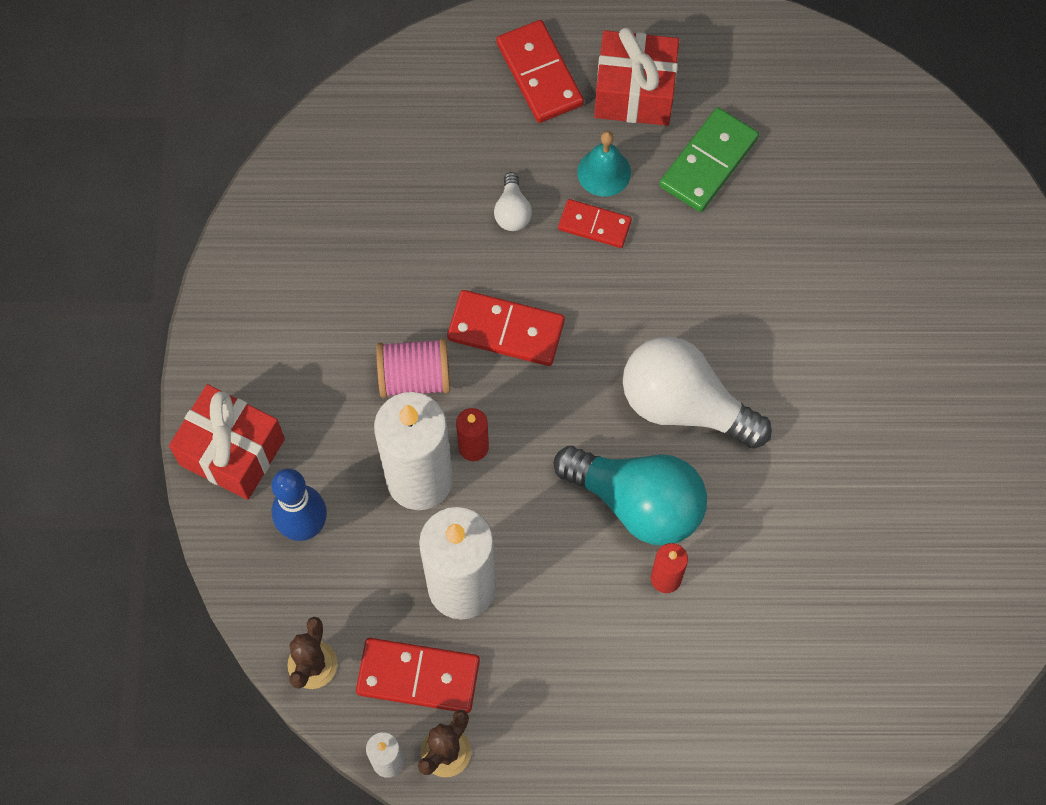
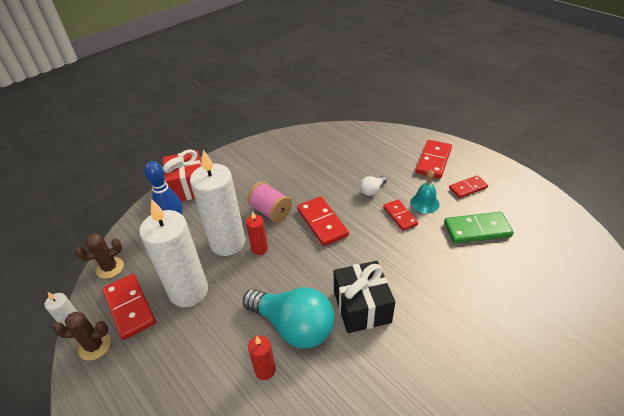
camera: 50 degrees right, 25 degrees down
(634, 92) = (468, 188): red gift -> red domino
(637, 502) = (293, 326): turquoise light bulb -> turquoise light bulb turned 45 degrees counterclockwise
(684, 405) = (361, 306): white light bulb -> black gift

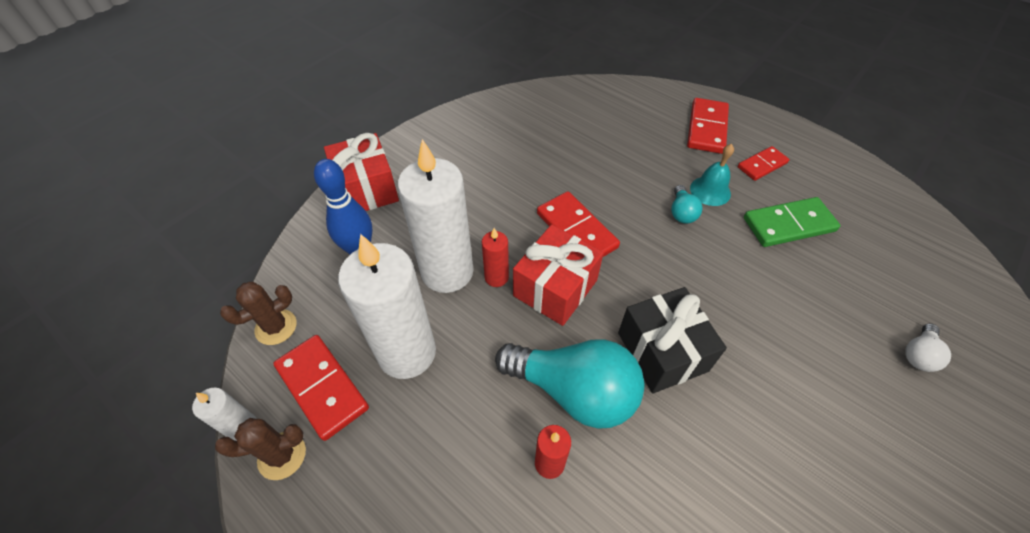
camera: 10 degrees left, 10 degrees up
(271, 211) = (499, 219): pink spool -> none
(298, 259) = (555, 288): none -> red gift
(372, 190) = (634, 177): white light bulb -> white light bulb (918, 354)
(400, 216) = (681, 212): red domino -> turquoise light bulb

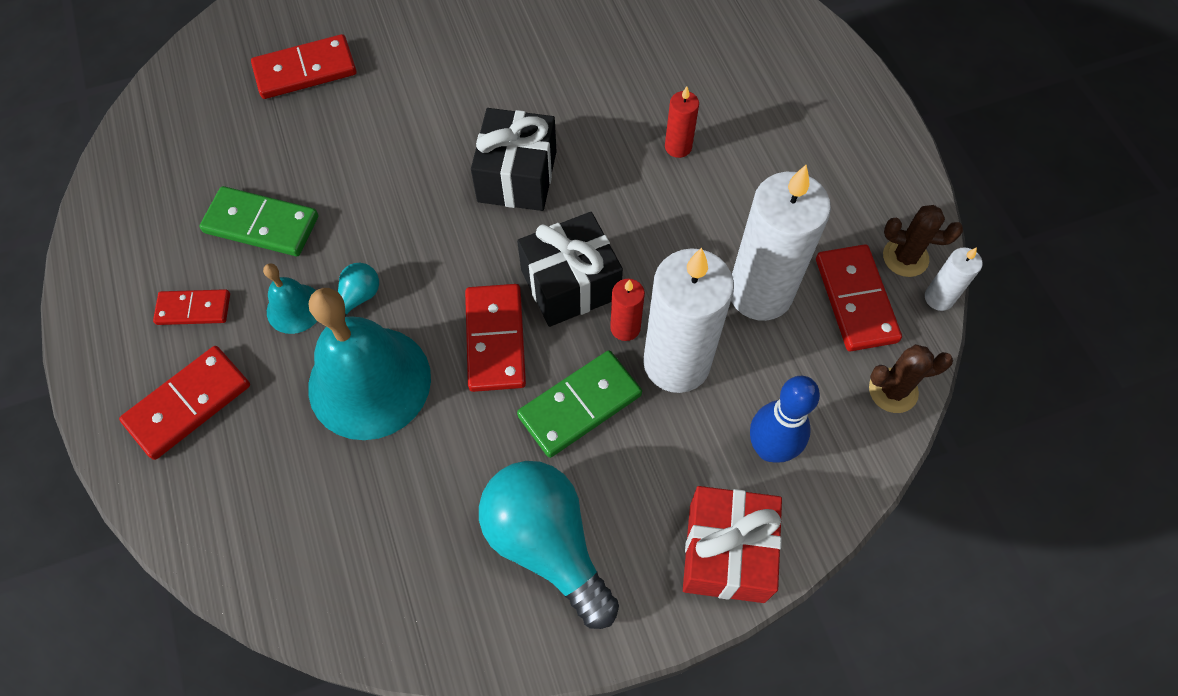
camera: 150 degrees left, 10 degrees up
(496, 219) = (579, 405): none -> green domino
(555, 288) = (570, 284): red gift -> black gift
(574, 391) = (621, 185): turquoise light bulb -> turquoise light bulb (547, 544)
(628, 176) = (369, 382): none -> turquoise bell
(918, 354) = (305, 71): white light bulb -> red domino

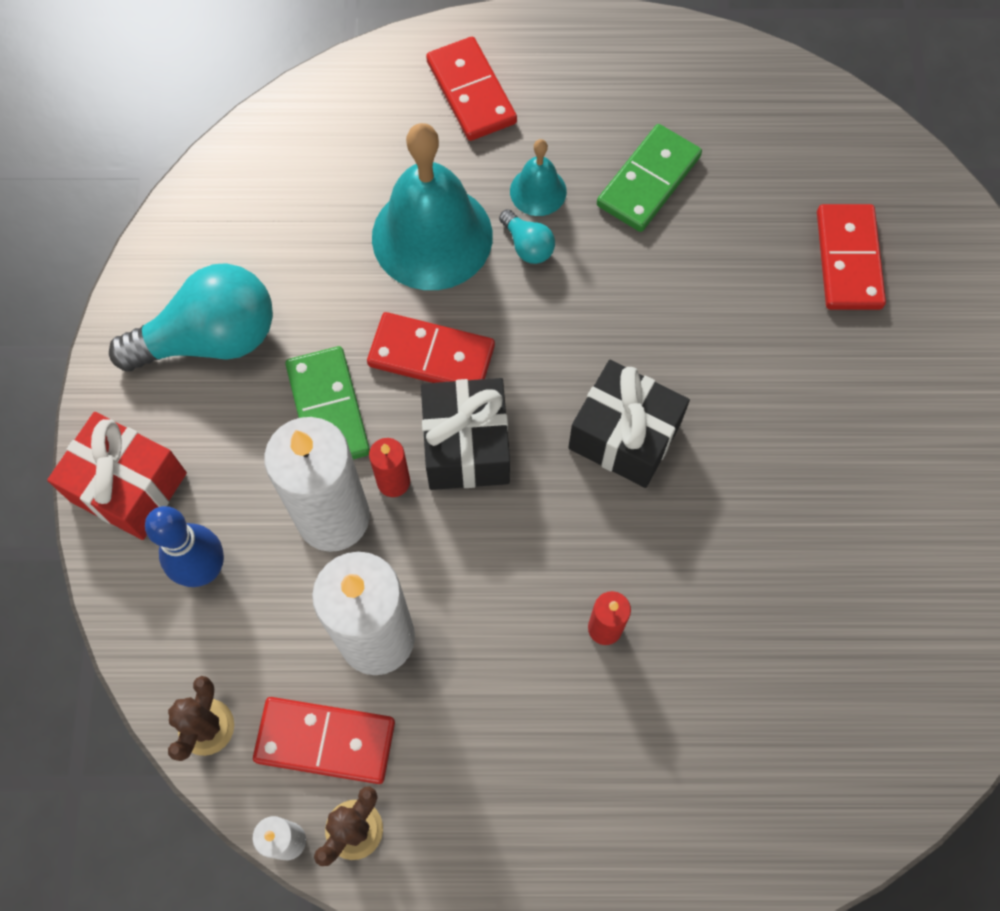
camera: 110 degrees right, 5 degrees up
(194, 309) = (570, 110): red domino -> none

